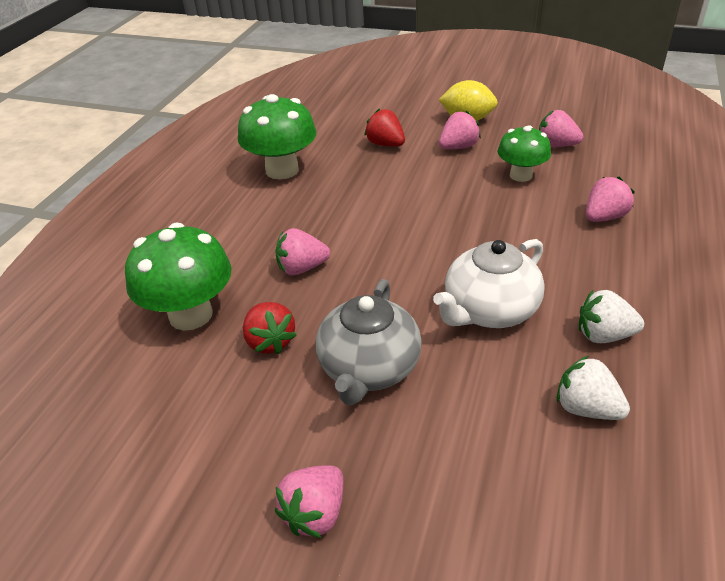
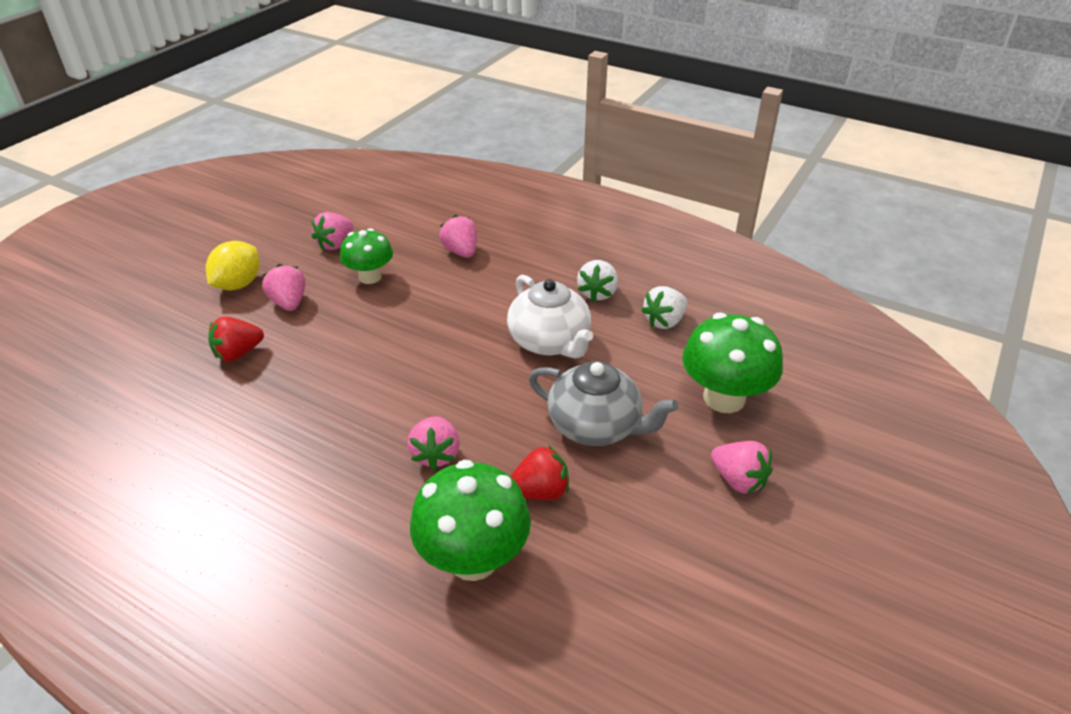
camera: 80 degrees left, 0 degrees up
(282, 170) = (224, 452): green mushroom -> green mushroom (724, 398)

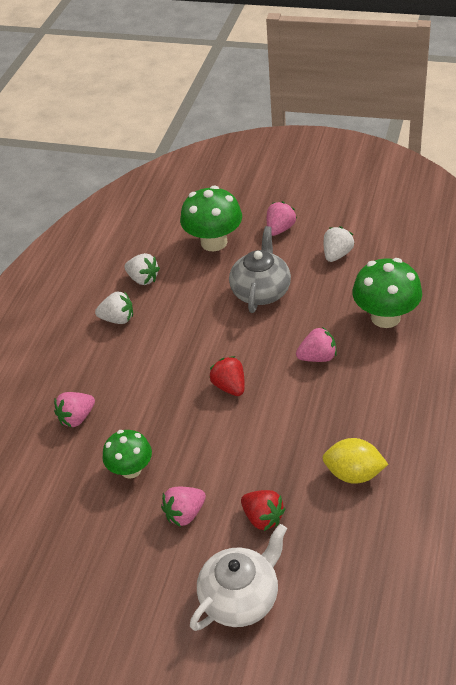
camera: 100 degrees left, 5 degrees up
(238, 284) = (168, 570): yellow lemon -> yellow lemon (353, 474)
(335, 244) = (83, 519): pink strawberry -> none
(540, 491) = (325, 303): red strawberry -> red strawberry (230, 386)
(550, 342) = (184, 331): white teapot -> white teapot (241, 597)
(650, 538) = (337, 254): none -> white strawberry

